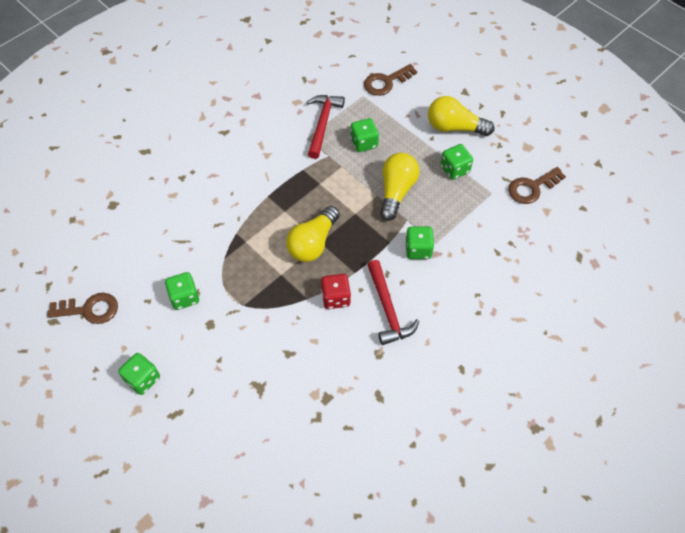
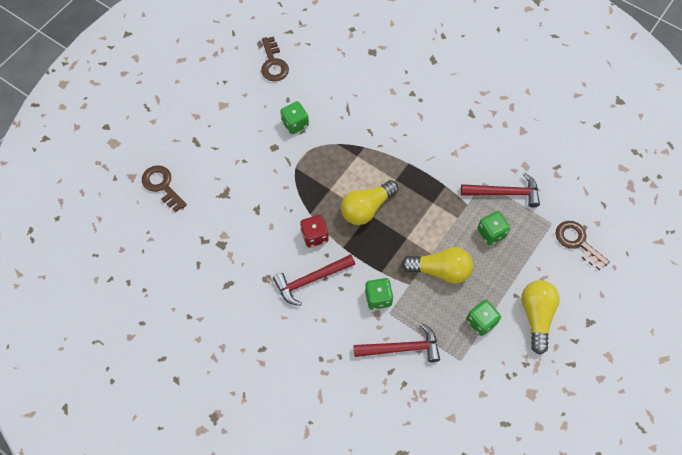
camera: 80 degrees right, 5 degrees up
(142, 379) = (221, 113): green dice -> none
(313, 243) = (366, 208): yellow light bulb -> yellow light bulb turned 60 degrees counterclockwise
(474, 238) = (401, 348): none -> red hammer
(532, 188) = (477, 401): brown key -> brown key (162, 186)

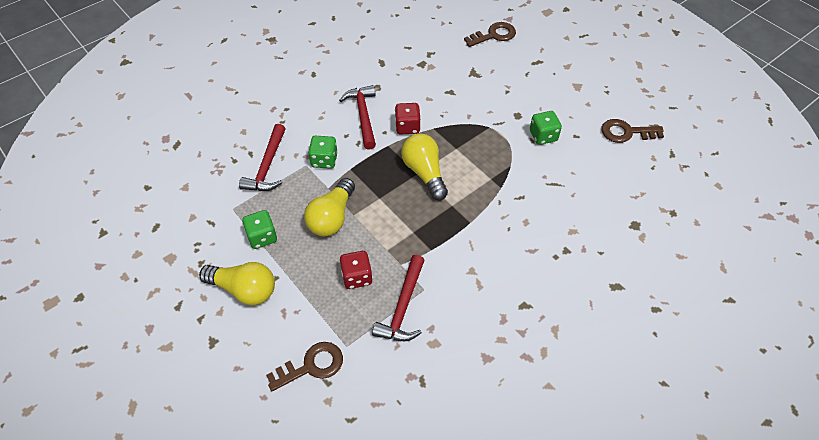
camera: 105 degrees right, 10 degrees down
(491, 233) = (357, 277): green dice -> red dice

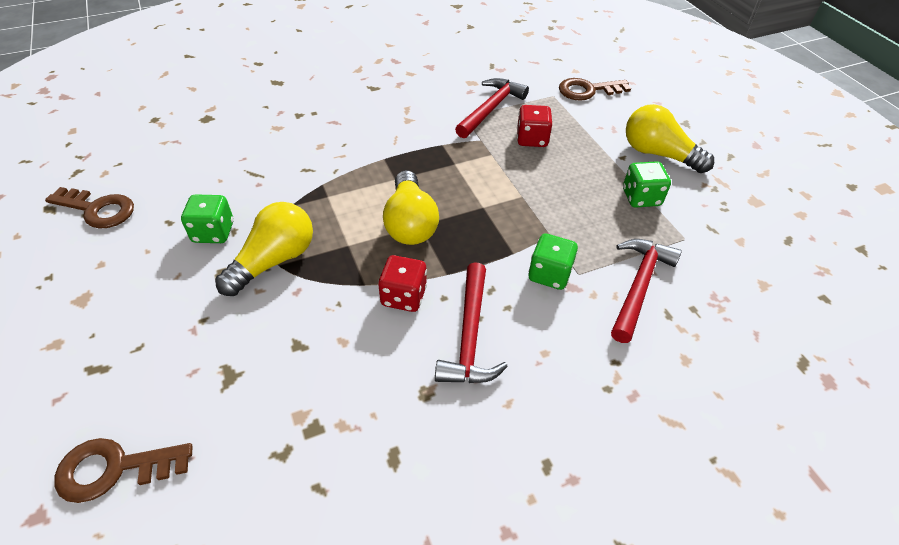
camera: 165 degrees left, 5 degrees down
(332, 217) = (550, 199): yellow light bulb -> yellow light bulb (274, 261)

